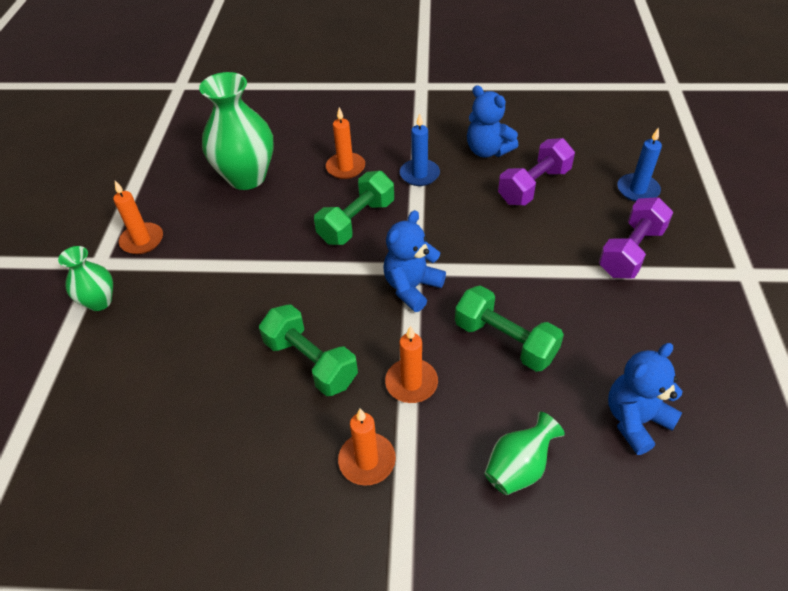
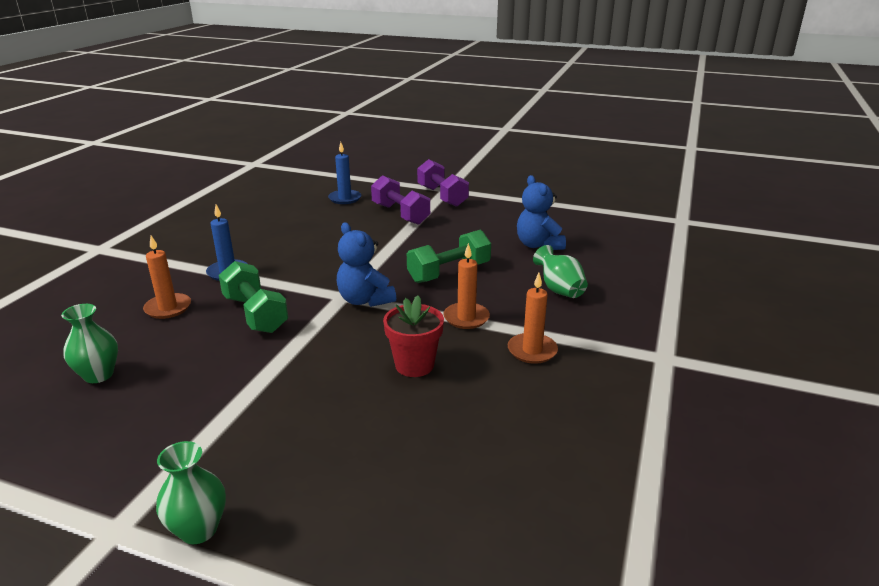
camera: 75 degrees left, 20 degrees down
(142, 240) = (116, 478): orange candle -> none
(247, 177) = (98, 375): green vase -> green vase, size x0.54
(310, 362) = (414, 365): green dumbbell -> red flower pot
(487, 150) = (236, 238): blue teddy bear -> none
(534, 186) = (301, 229): purple dumbbell -> purple dumbbell (442, 196)

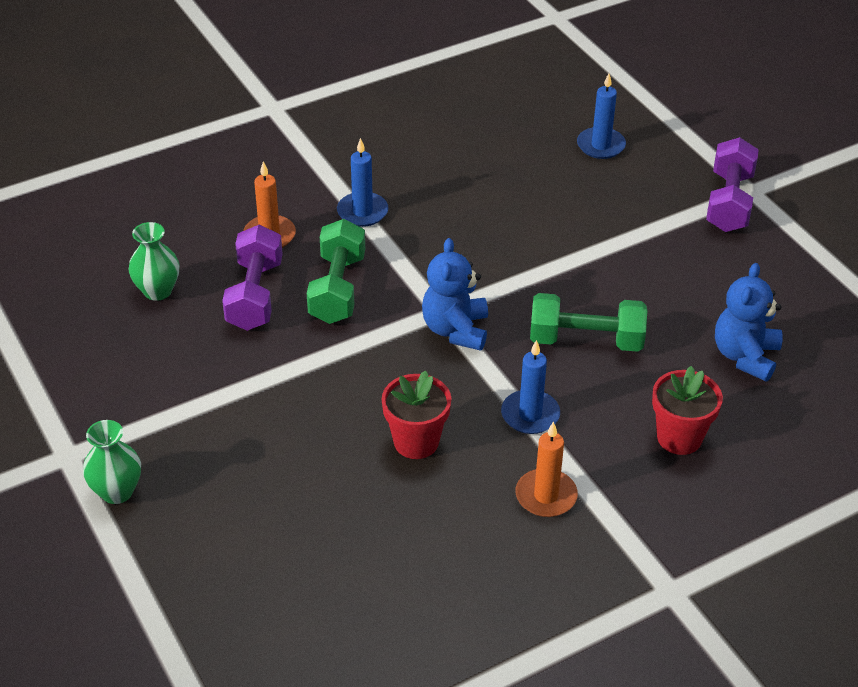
camera: 40 degrees right, 15 degrees up
(400, 214) = (638, 210): purple dumbbell -> purple dumbbell (255, 295)
(466, 318) = (530, 415): orange candle -> blue candle
(559, 290) = (679, 437): green vase -> red flower pot

